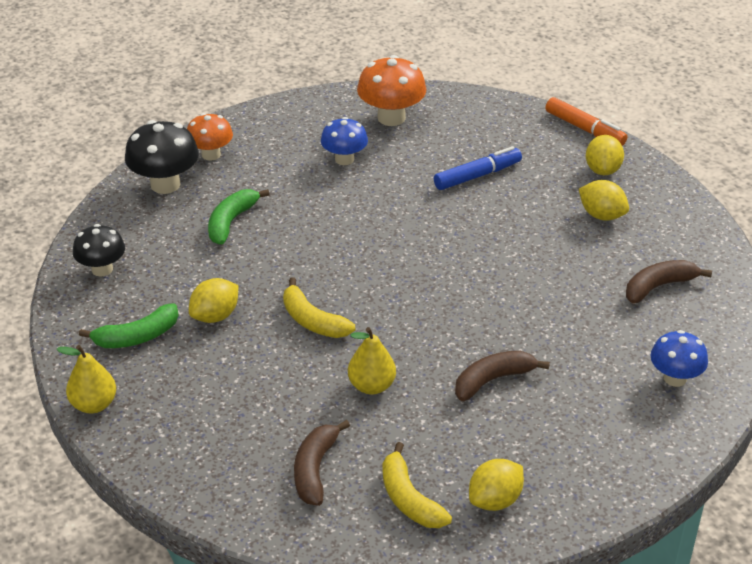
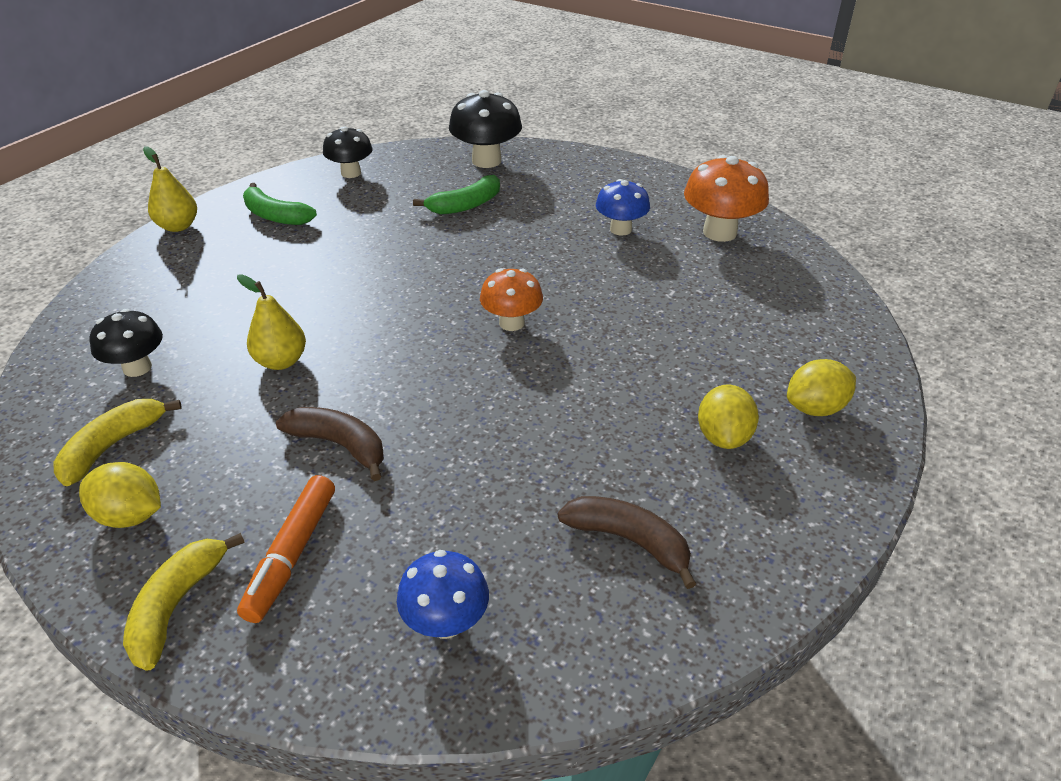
camera: 60 degrees right, 0 degrees up
(211, 154) = (549, 166): orange mushroom -> orange mushroom (511, 323)
(215, 316) = (328, 241): yellow lemon -> none
(231, 222) = (466, 205): green banana -> green banana turned 150 degrees clockwise
(312, 321) = (358, 293): yellow banana -> yellow banana (176, 606)
(315, 469) = (137, 368): brown banana -> black mushroom
(477, 175) = (689, 316): blue marker -> none
(585, 129) = (878, 367): orange marker -> orange marker (292, 555)

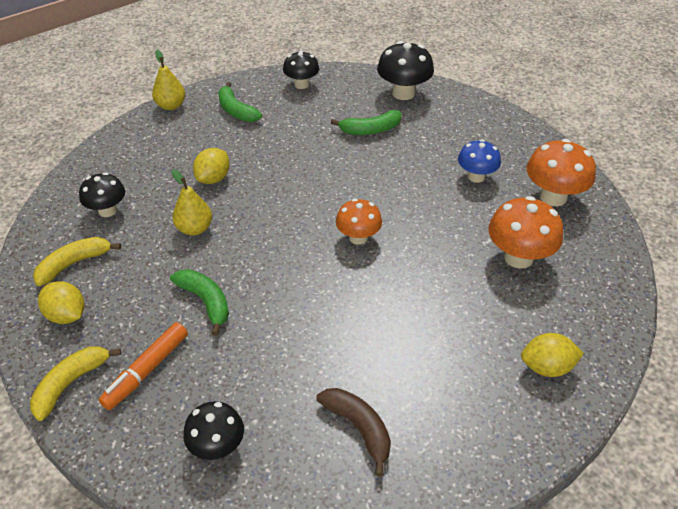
camera: 20 degrees right, 5 degrees up
(340, 445) = (206, 302): brown banana -> green banana
(446, 622) = (217, 446): blue mushroom -> black mushroom
(716, 301) = (518, 257): none -> orange mushroom
(723, 437) = (465, 370): yellow lemon -> yellow lemon (213, 178)

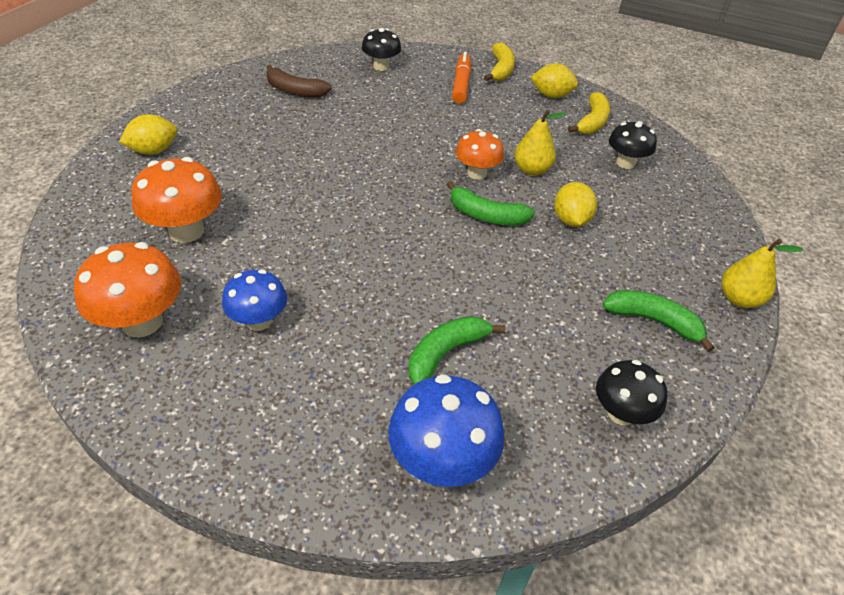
camera: 150 degrees right, 0 degrees up
(206, 302) = (462, 125): green banana -> green banana (486, 215)
(358, 237) = (370, 204): orange mushroom -> orange mushroom (476, 173)
(403, 93) = (442, 461): black mushroom -> blue mushroom

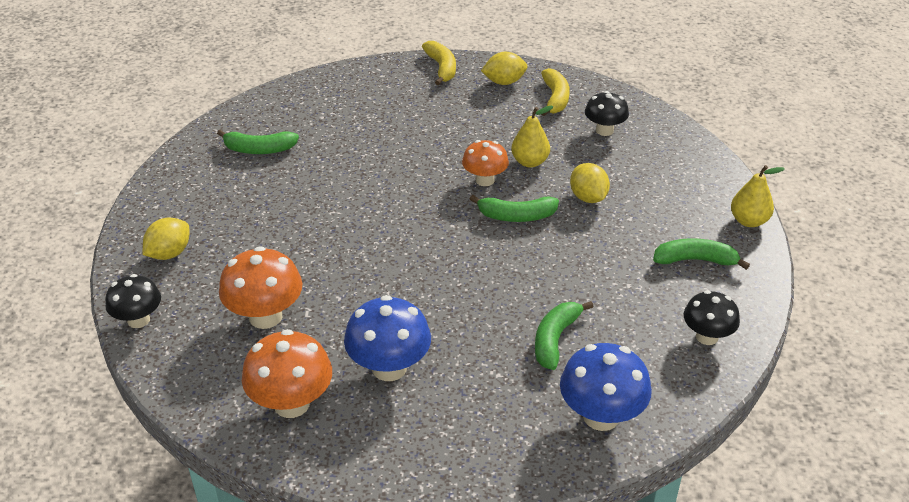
camera: 20 degrees left, 5 degrees down
(259, 321) = (389, 368): blue mushroom -> blue mushroom, size x1.51
(295, 91) = (259, 149): brown banana -> green banana
(381, 67) = (325, 98): black mushroom -> black mushroom (138, 320)
(461, 84) = (414, 95): orange marker -> none

